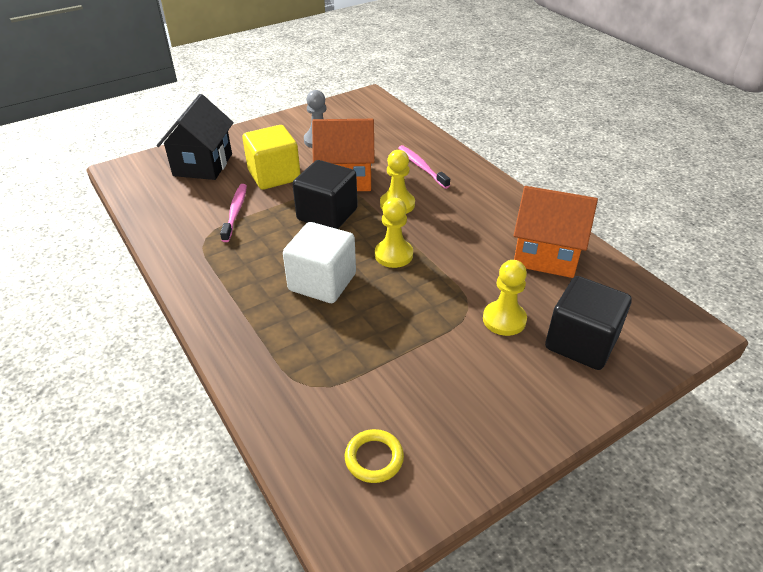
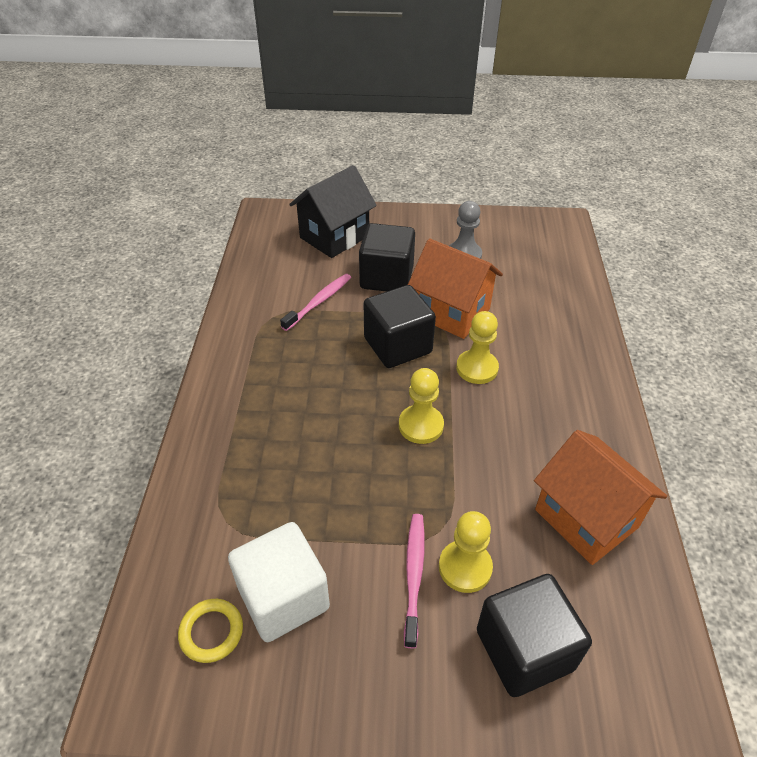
camera: 35 degrees right, 5 degrees up
(274, 175) = (386, 277): yellow cube -> black cube
(322, 282) = (328, 419): white cube -> white cube (283, 597)
(421, 167) = (543, 335): pink toothbrush -> pink toothbrush (414, 575)

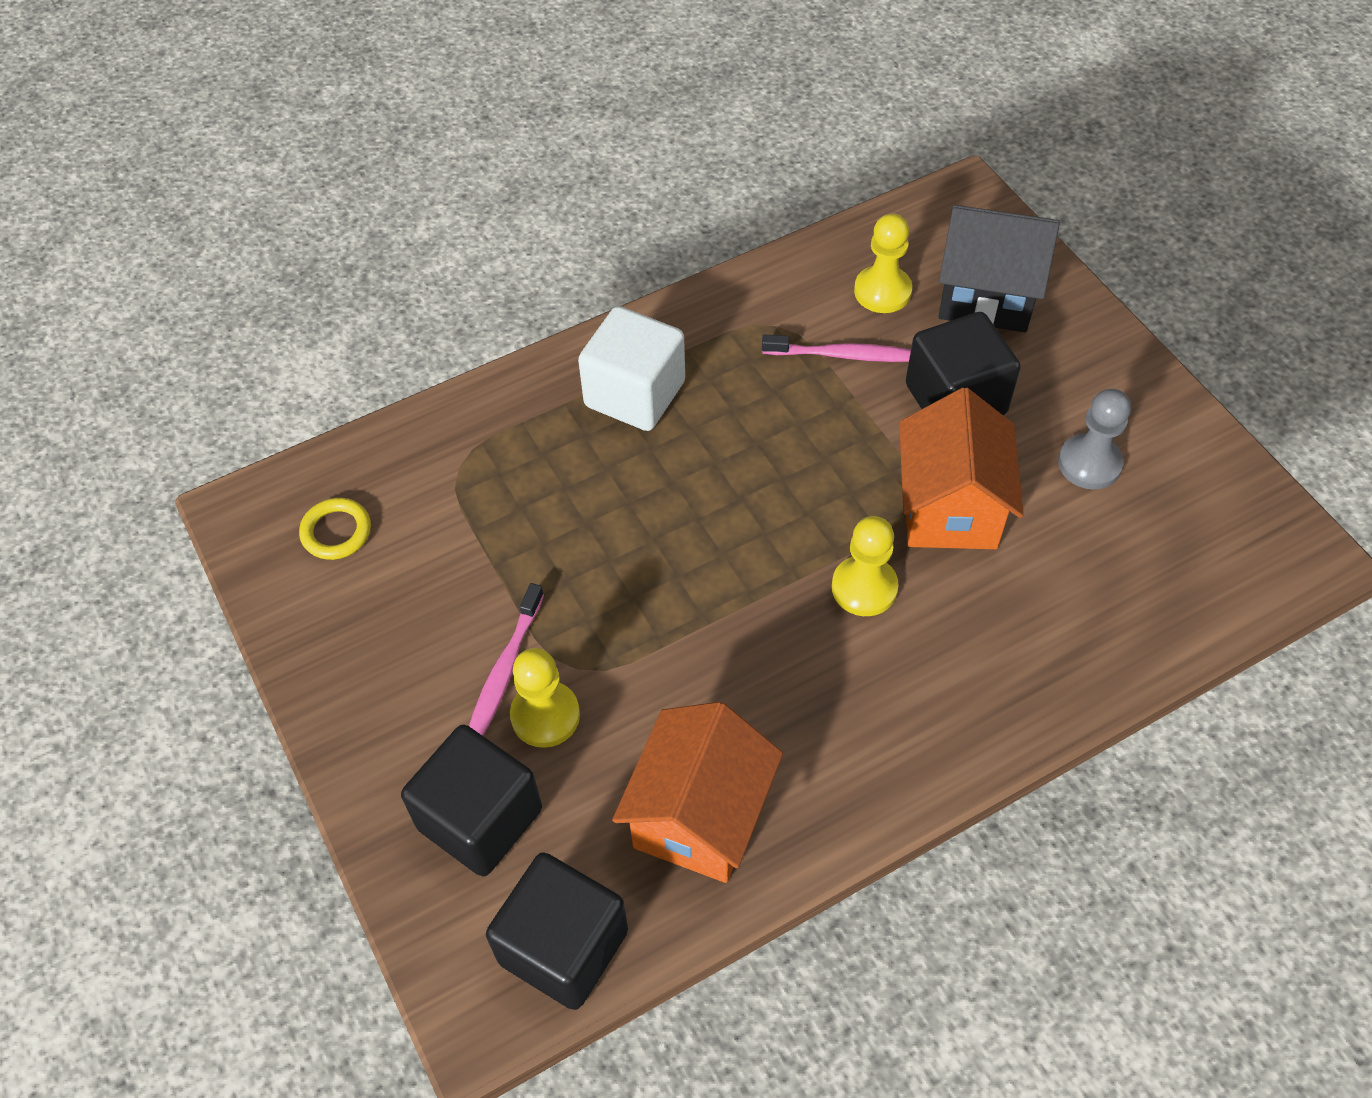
camera: 60 degrees right, 10 degrees up
(283, 597) = (406, 568): white cube -> white cube (635, 394)
(397, 345) = (833, 480): black cube -> black cube (563, 946)
(414, 575) = (504, 671): pink toothbrush -> pink toothbrush turned 135 degrees clockwise
(421, 425) = (717, 573): yellow pawn -> yellow pawn (882, 291)

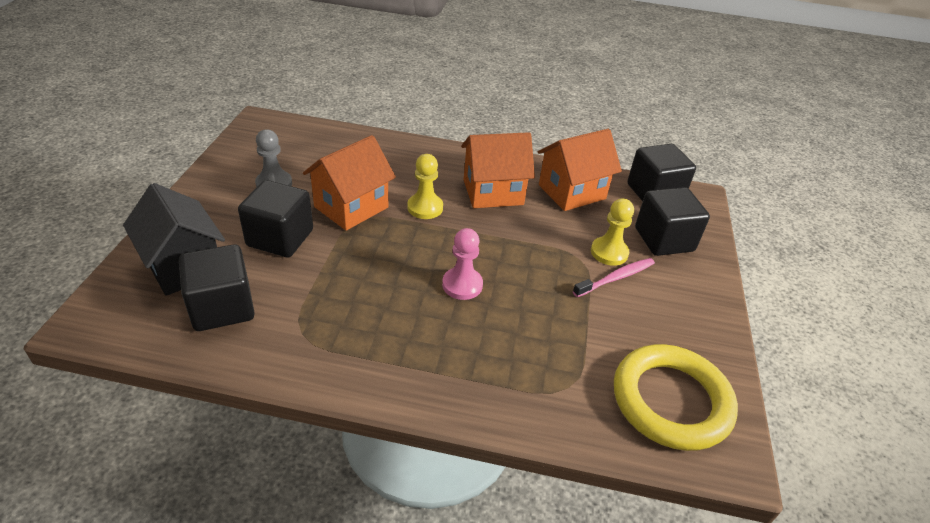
camera: 145 degrees left, 15 degrees down
(336, 532) = (671, 401): yellow ring -> yellow ring, size x2.30
(635, 394) = (425, 354): white cube -> none
(684, 503) = (462, 285): none -> pink pawn
(811, 704) = (493, 192): none -> orange house
(842, 355) = (294, 292): pink toothbrush -> none
(882, 291) = (222, 307): yellow pawn -> black cube

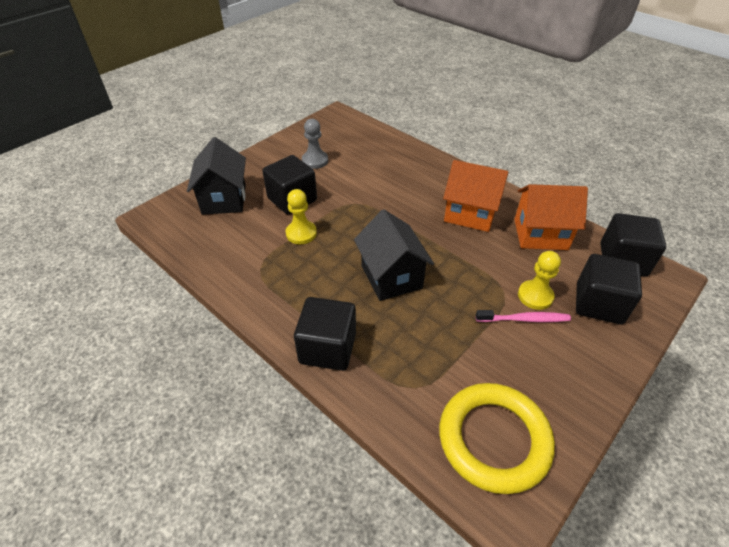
camera: 35 degrees right, 5 degrees up
(222, 307) = (226, 233): black cube -> black cube (327, 348)
(351, 207) = (354, 192): orange house -> none
(425, 207) = (407, 209): yellow pawn -> yellow pawn (301, 233)
(462, 285) = (391, 277): pink pawn -> black house

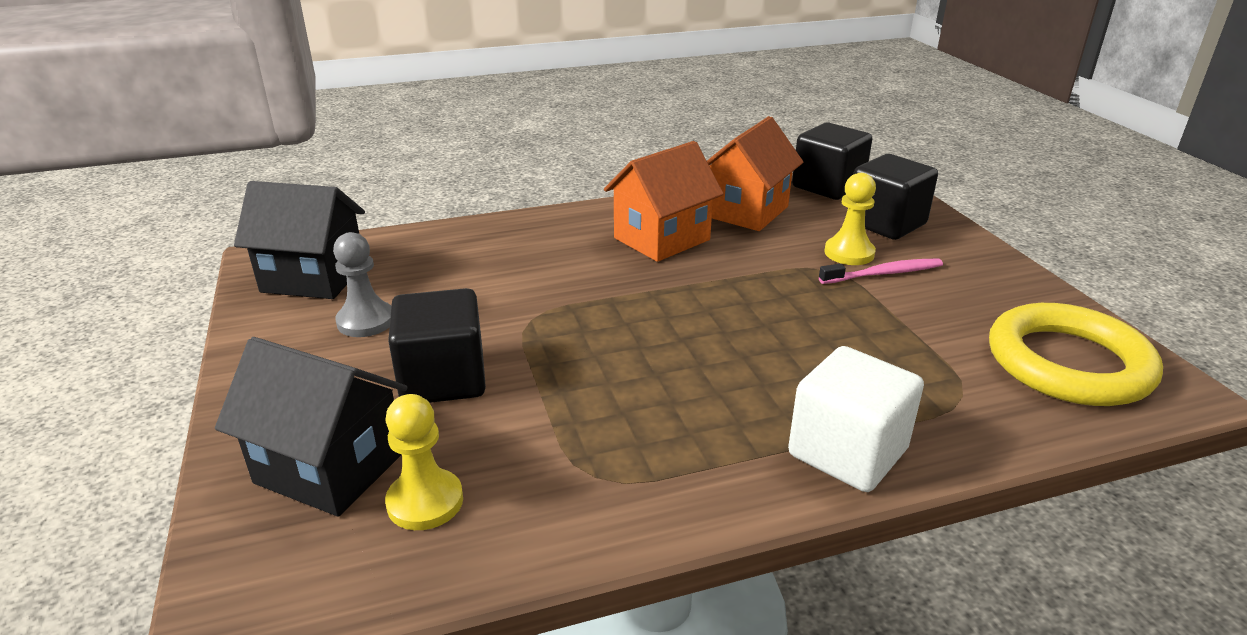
camera: 60 degrees left, 15 degrees down
(301, 233) = (548, 397): yellow pawn -> yellow pawn (425, 502)
(327, 348) = (847, 452): black cube -> white cube
(391, 277) = (734, 341): black house -> black house (313, 278)
(524, 319) = (883, 274): pink toothbrush -> pink toothbrush turned 45 degrees clockwise

